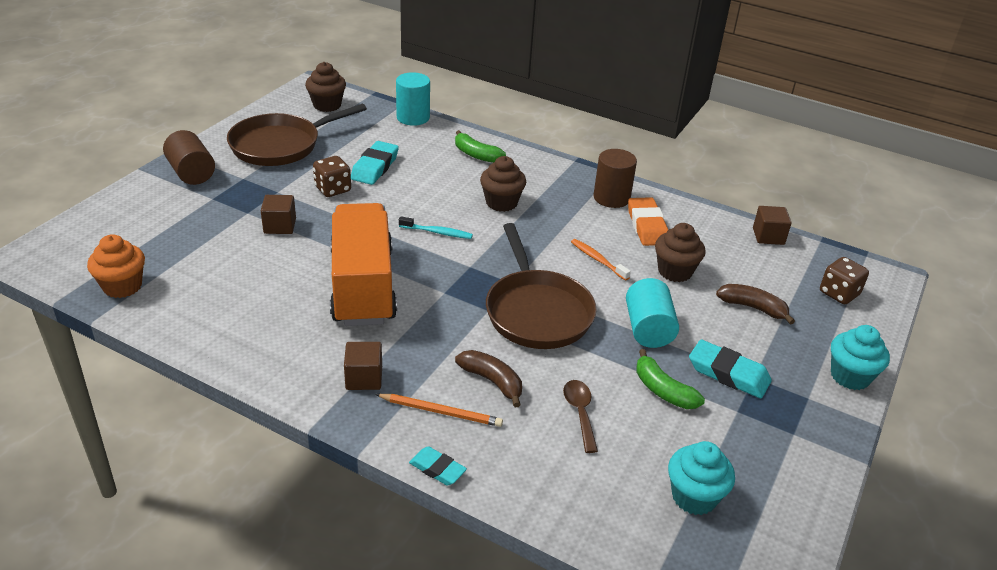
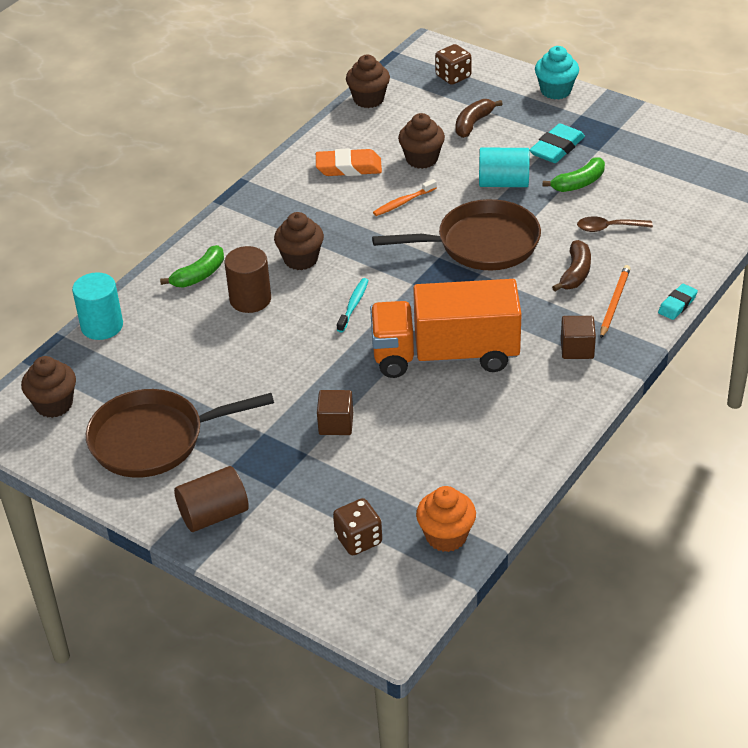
camera: 80 degrees left, 5 degrees up
(281, 145) = (155, 439): brown pan -> brown pan turned 105 degrees clockwise
(333, 189) = (263, 387): brown dice -> brown dice (358, 540)
(375, 167) = (218, 355): turquoise eraser -> none
(492, 381) = (575, 273): brown banana -> brown banana turned 150 degrees clockwise
(611, 198) = (297, 185): brown cylinder -> brown cylinder (250, 299)
(694, 497) = (687, 181): turquoise cupcake -> none
(768, 236) = (368, 99): brown cube -> brown cupcake

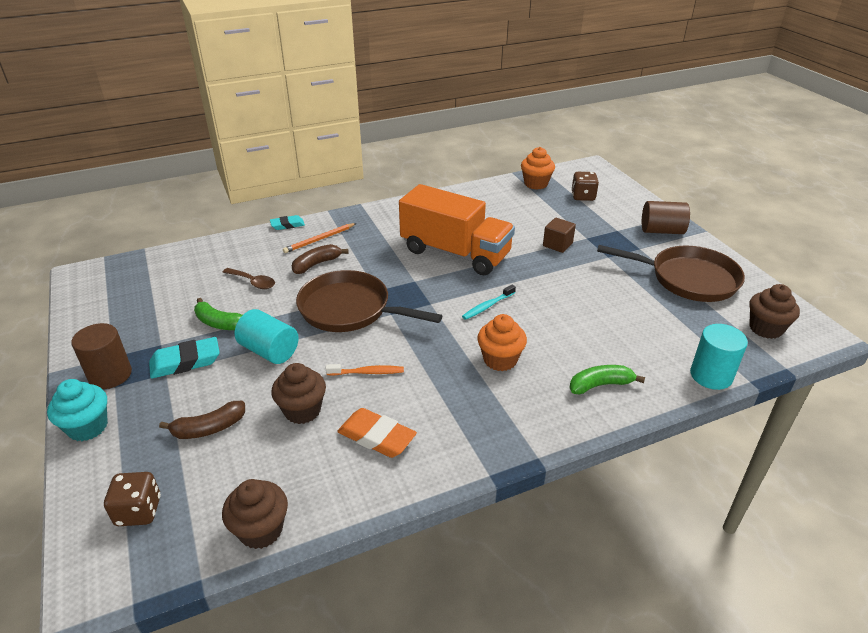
camera: 150 degrees left, 5 degrees down
(250, 299) = (566, 344): brown cylinder -> brown cylinder (110, 375)
(301, 259) = (500, 360): brown cupcake -> orange cupcake
(577, 349) = (374, 227): brown cube -> none
(578, 183) = (219, 323): green banana -> green banana turned 150 degrees counterclockwise

